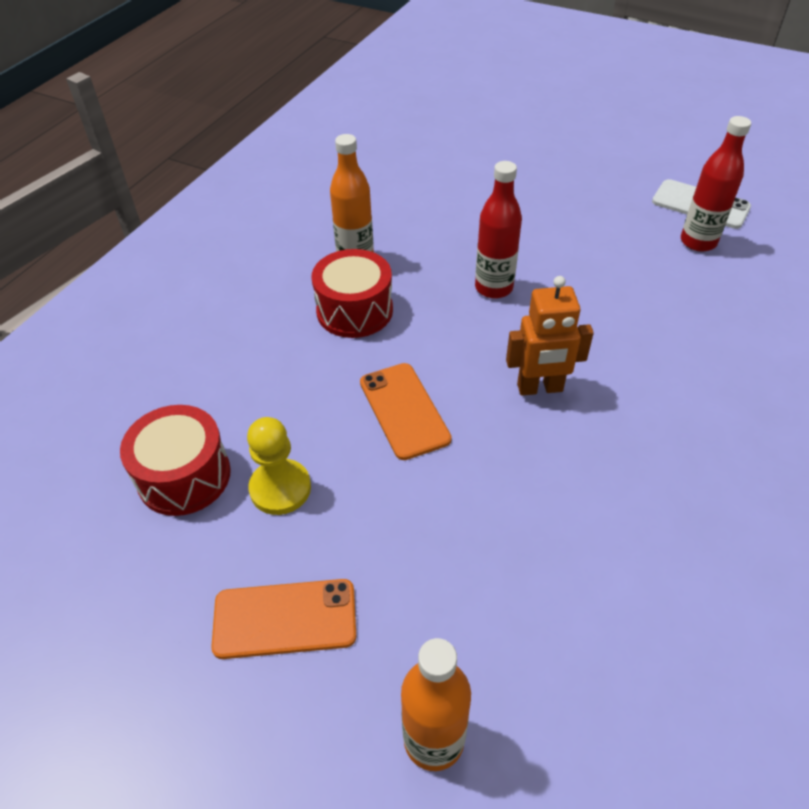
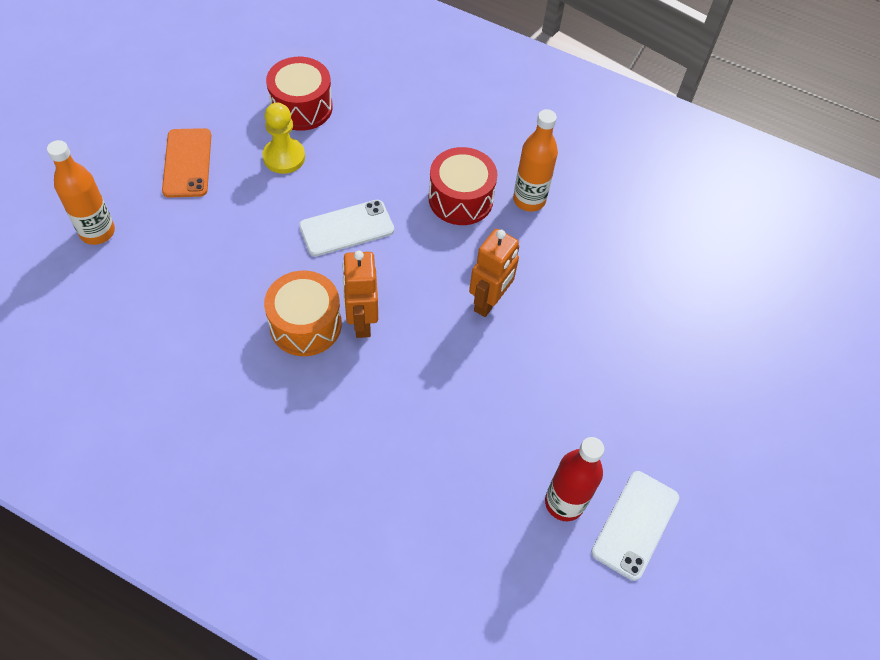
camera: 85 degrees right, 10 degrees up
(404, 410) = (346, 228): orange phone -> white phone
(493, 288) = (489, 302): red bottle -> orange robot
(555, 440) = (305, 324): none -> orange drum

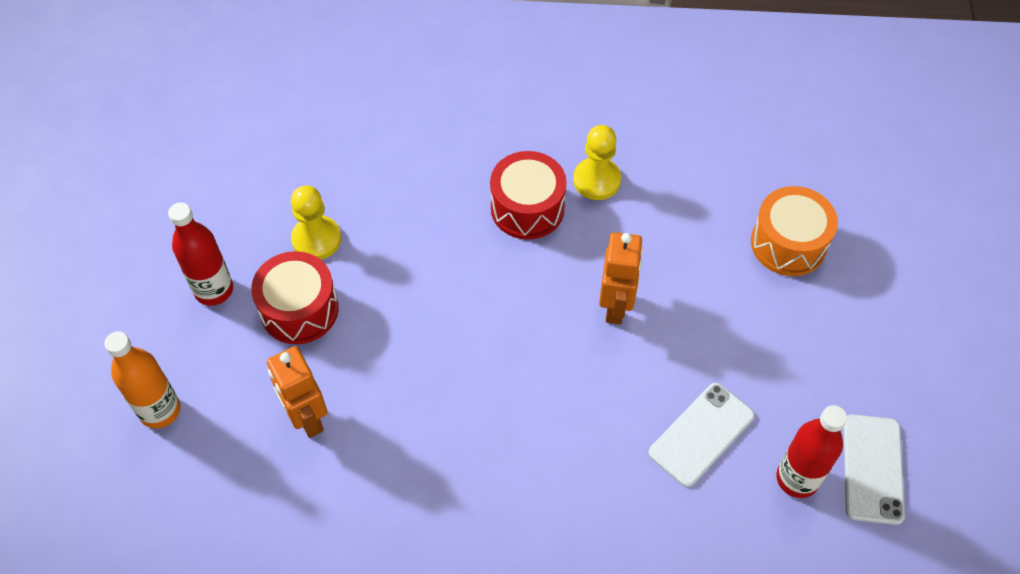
camera: 20 degrees left, 0 degrees up
(187, 163) = (214, 290): orange phone -> red bottle
(301, 107) = (303, 175): red drum -> red drum (299, 309)
(305, 324) = (444, 413): orange drum -> orange drum (788, 243)
(346, 228) = (428, 290): white phone -> white phone (701, 434)
(361, 322) = (500, 384): orange robot -> orange robot (307, 418)
(529, 200) = (596, 180): orange bottle -> yellow pawn

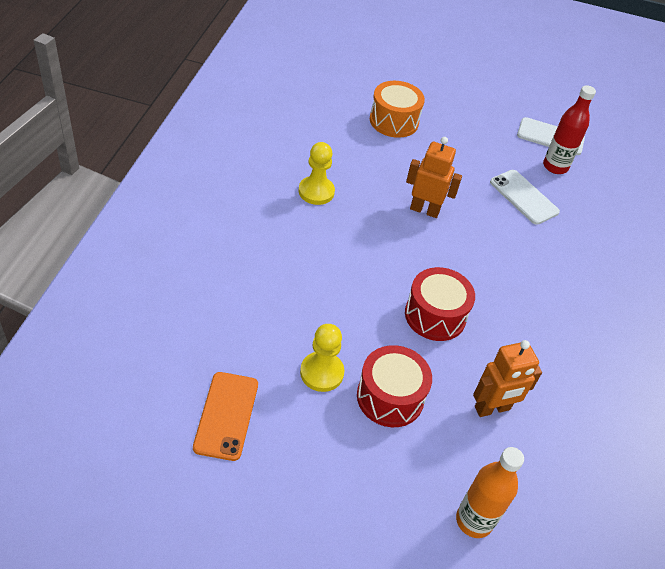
camera: 85 degrees left, 10 degrees down
(214, 290) = (356, 460): red bottle -> none
(245, 169) = (226, 415): none -> orange phone
(527, 208) = (329, 234): red drum -> red drum (435, 315)

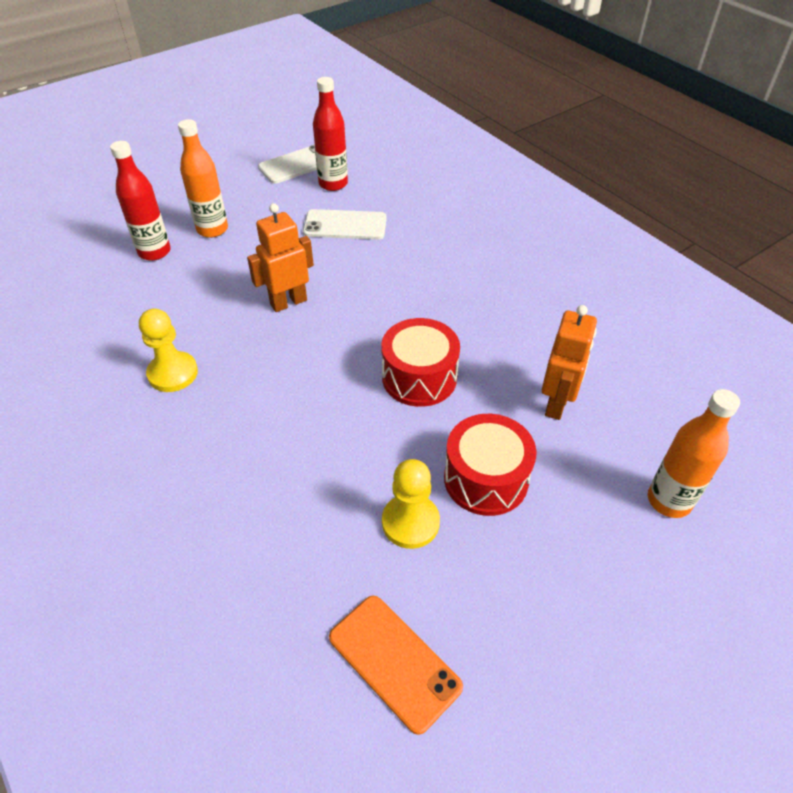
camera: 45 degrees left, 0 degrees up
(394, 121) = (154, 252): orange drum -> red bottle
(442, 134) = (212, 229): none -> orange bottle

